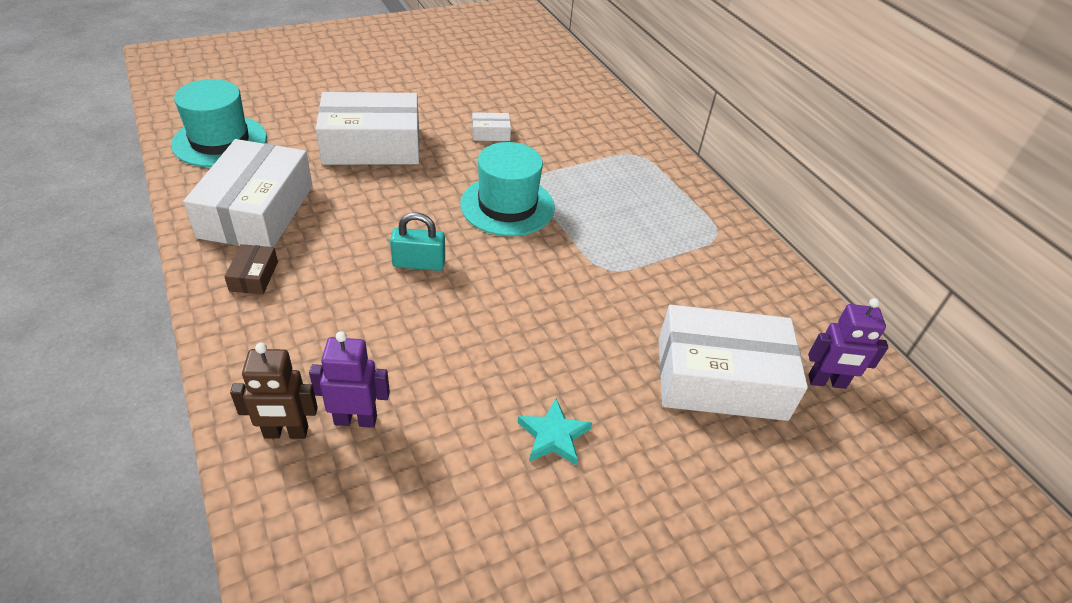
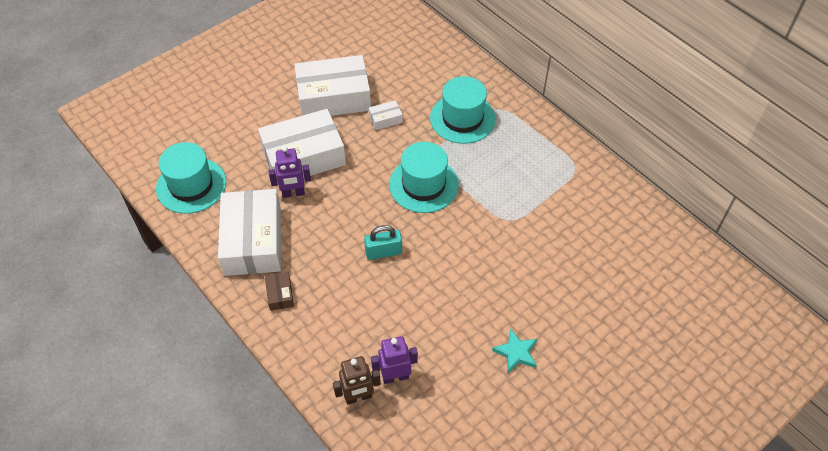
camera: 10 degrees left, 10 degrees up
(586, 153) = (462, 118): none -> turquoise hat
(720, 379) = (605, 284): white box -> white box (334, 97)
(827, 382) = (670, 267): purple robot -> purple robot (293, 193)

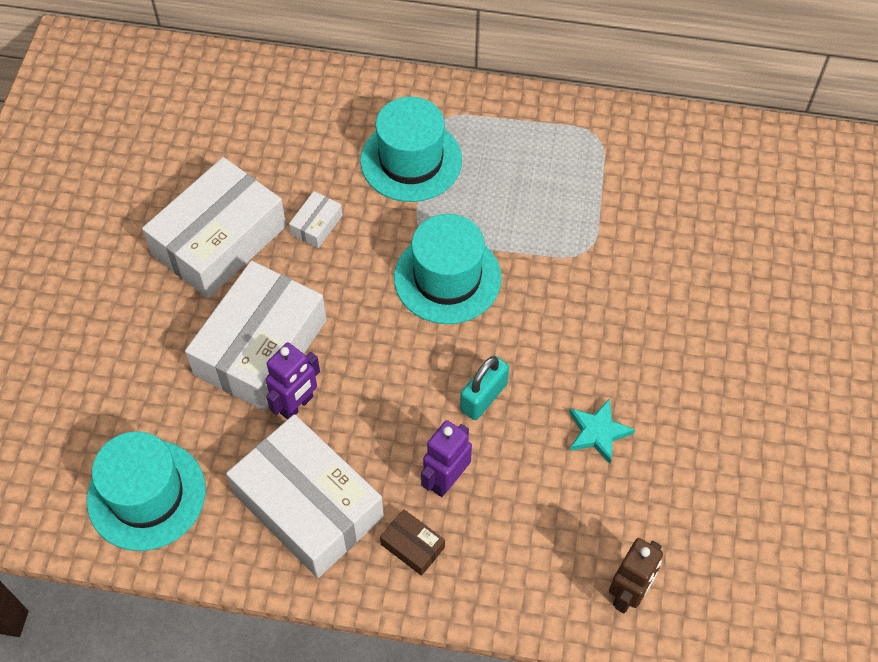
camera: 40 degrees left, 5 degrees up
(395, 376) = (644, 535): purple robot -> purple robot (446, 479)
(516, 352) = (742, 403): turquoise star -> turquoise star (598, 432)

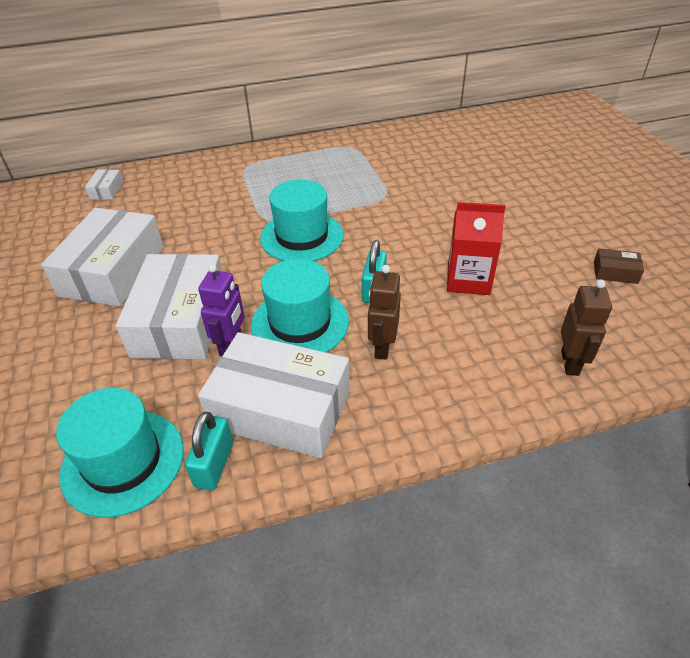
camera: 25 degrees left, 15 degrees down
(222, 537) = (214, 464): none -> turquoise padlock
(317, 225) = (187, 239): white box -> white box (107, 190)
(411, 160) = (237, 190): turquoise hat -> turquoise hat (300, 323)
(412, 546) = (386, 401): brown box -> brown box (615, 272)
(446, 479) = (382, 347): purple robot -> brown robot
(598, 432) = (468, 280): turquoise star -> red carton

